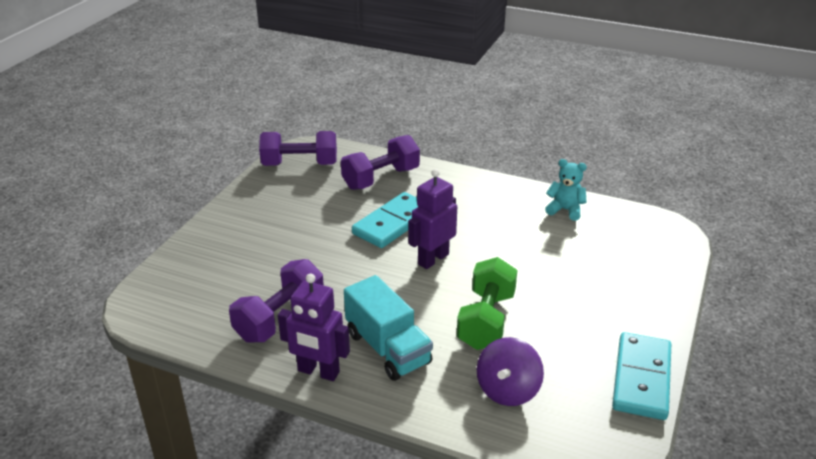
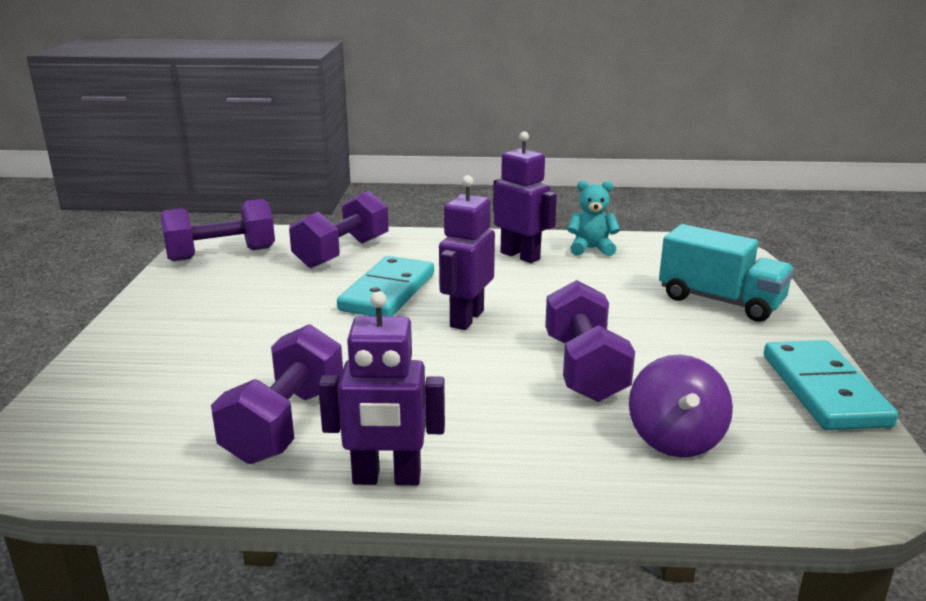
camera: 20 degrees left, 10 degrees down
(387, 348) = (473, 426): turquoise truck -> turquoise truck (720, 301)
(486, 320) = (584, 368): green dumbbell -> purple dumbbell
(506, 207) = (520, 256): none -> purple robot

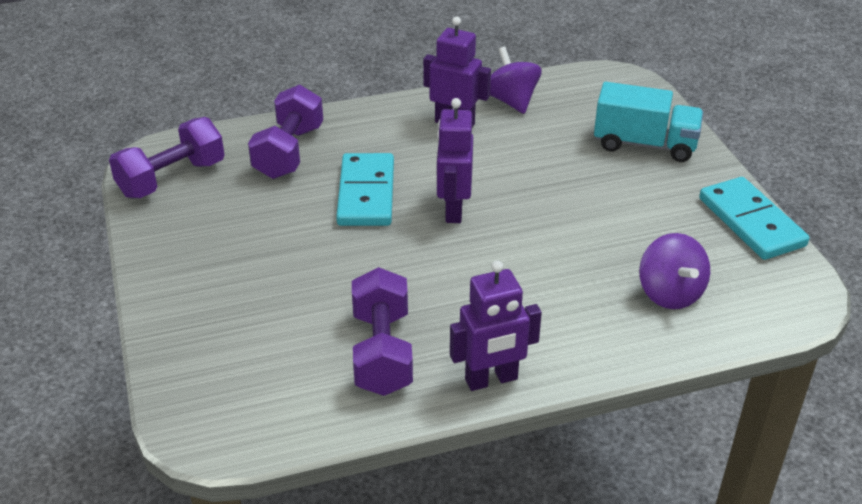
camera: 20 degrees left, 15 degrees up
(584, 368) = (575, 242): purple dumbbell -> none
(591, 249) = (511, 101): turquoise teddy bear -> purple spinning top

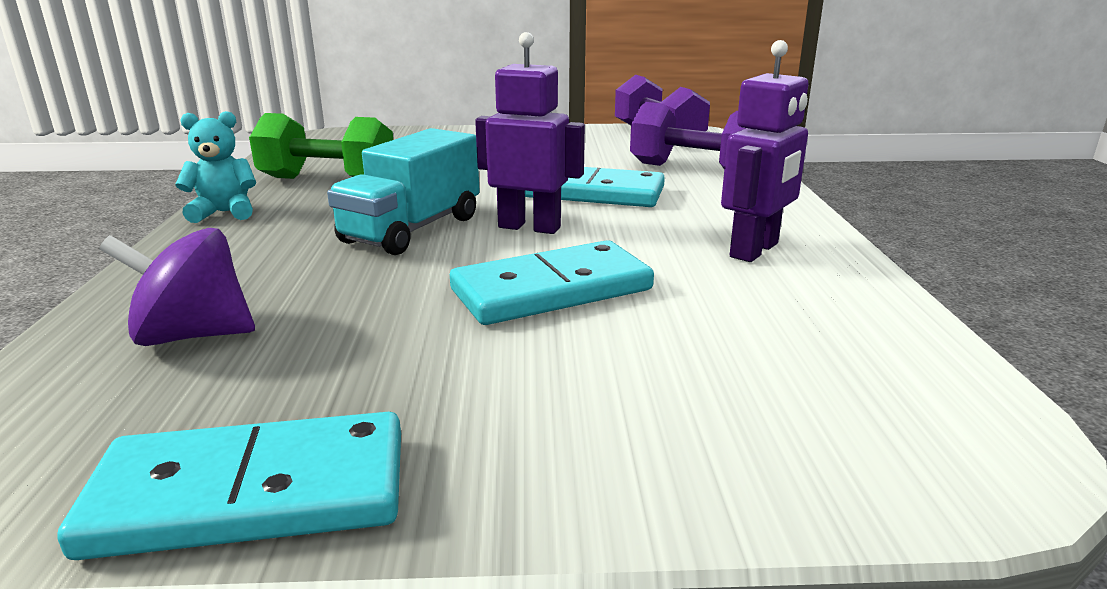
camera: 105 degrees right, 15 degrees down
(382, 352) = (328, 180): purple dumbbell -> green dumbbell
(491, 379) = (224, 213): purple robot -> turquoise teddy bear
(511, 101) = (833, 300): purple spinning top -> none
(546, 184) = (551, 290): none -> turquoise domino
(644, 144) = (645, 417): turquoise truck -> turquoise truck (412, 229)

